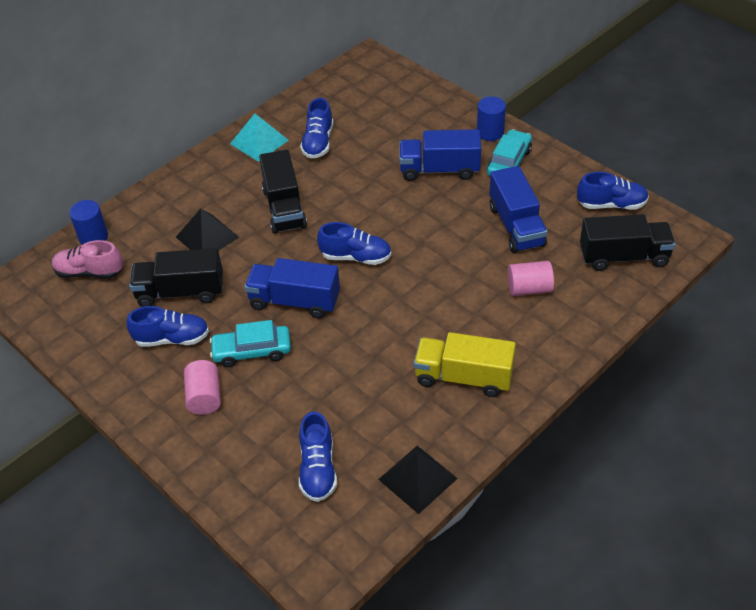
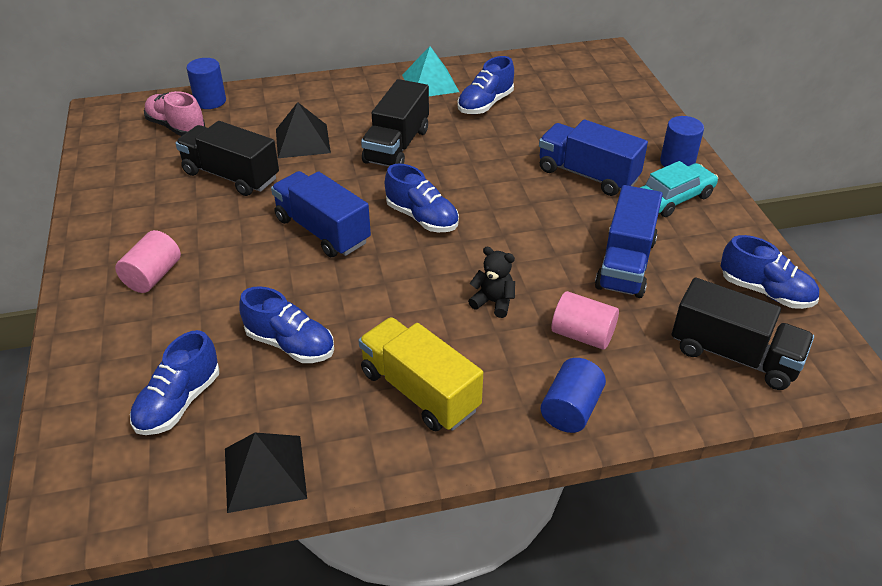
camera: 30 degrees right, 5 degrees down
(172, 338) = (182, 211): blue shoe -> blue shoe (290, 344)
(252, 351) = (237, 256): turquoise car -> none
(457, 295) = (493, 302): none -> black teddy bear
(560, 340) = (570, 409): none -> blue cylinder

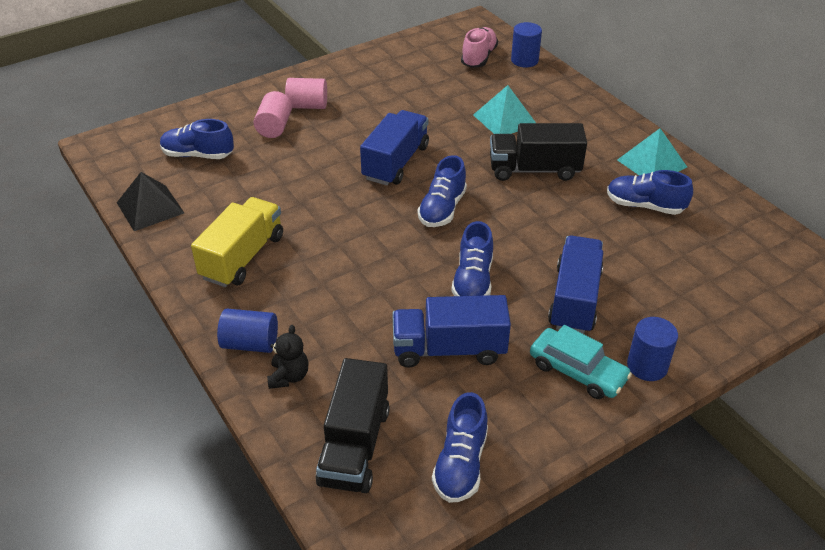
camera: 70 degrees right, 0 degrees up
(231, 176) = (435, 101): black truck -> none
(290, 344) = (266, 184): blue shoe -> blue shoe (473, 281)
(302, 141) = (504, 119): black pyramid -> turquoise pyramid
(493, 302) = (356, 274): black teddy bear -> black teddy bear (289, 376)
(582, 335) = (339, 336): pink cylinder -> pink cylinder (274, 127)

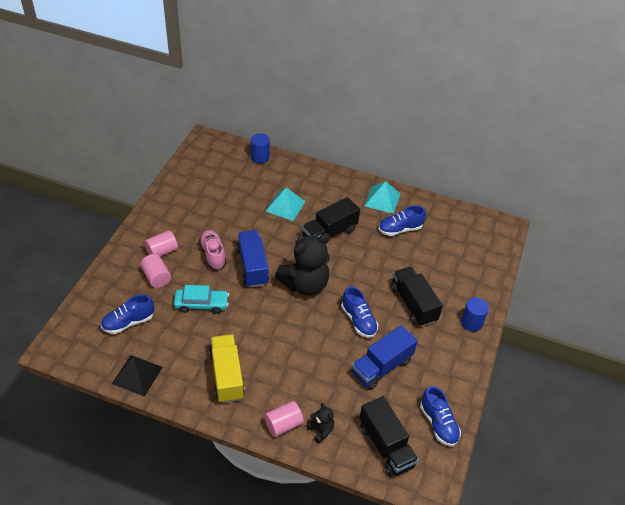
camera: 40 degrees left, 5 degrees up
(250, 343) = (283, 424): blue cylinder -> pink cylinder
(442, 209) = (305, 284): blue shoe -> black teddy bear
(478, 58) = (232, 166): pink shoe -> pink shoe (213, 255)
(574, 299) = (413, 304): blue truck -> black truck
(577, 371) = (446, 344): turquoise car -> turquoise car (201, 304)

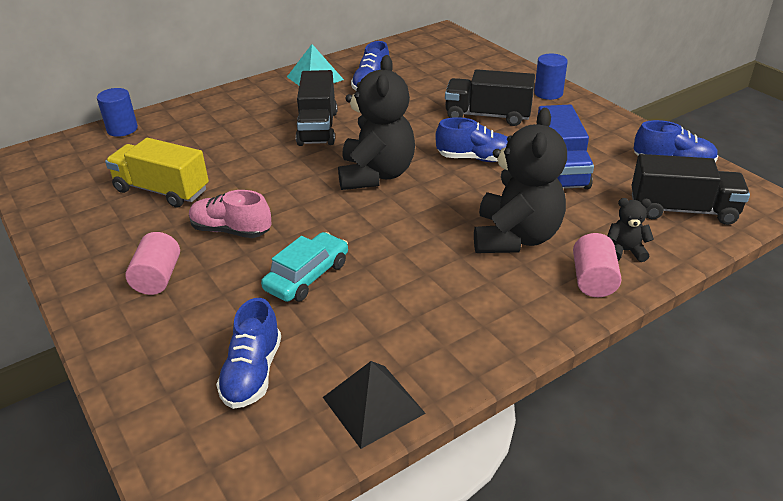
camera: 50 degrees left, 10 degrees down
(156, 277) = (200, 303): pink cylinder -> none
(227, 375) = (464, 301): yellow truck -> yellow truck (162, 190)
(252, 266) = (296, 204): blue truck -> none
(285, 206) = (231, 141): turquoise pyramid -> none
(295, 374) = (515, 237): none -> black teddy bear

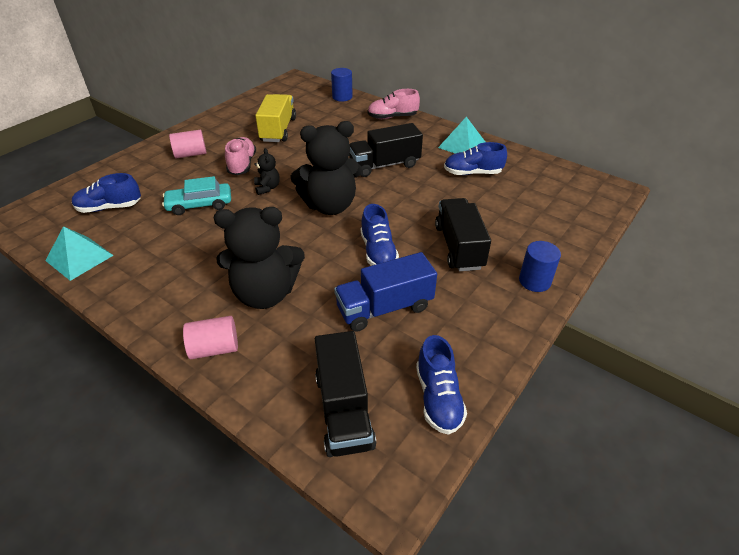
camera: 70 degrees right, 5 degrees up
(214, 105) = (392, 117): none -> pink shoe
(307, 276) = (199, 205): turquoise car -> turquoise car turned 150 degrees clockwise
(373, 405) = (79, 258): black pyramid -> turquoise pyramid
(625, 251) = (261, 367): black teddy bear -> black teddy bear (267, 188)

